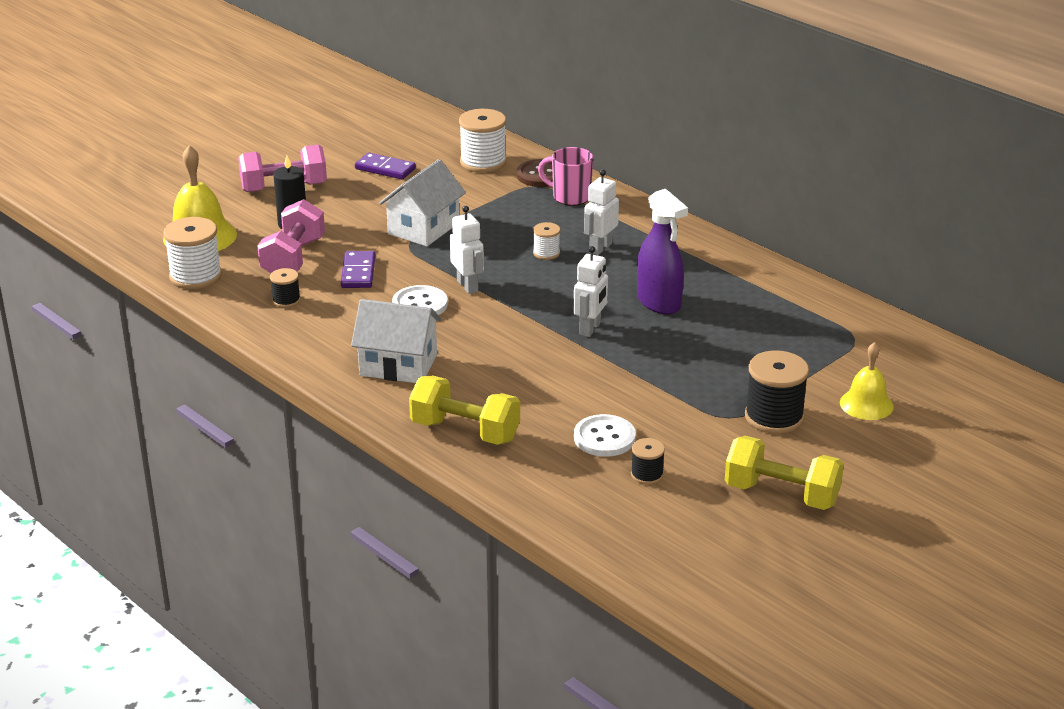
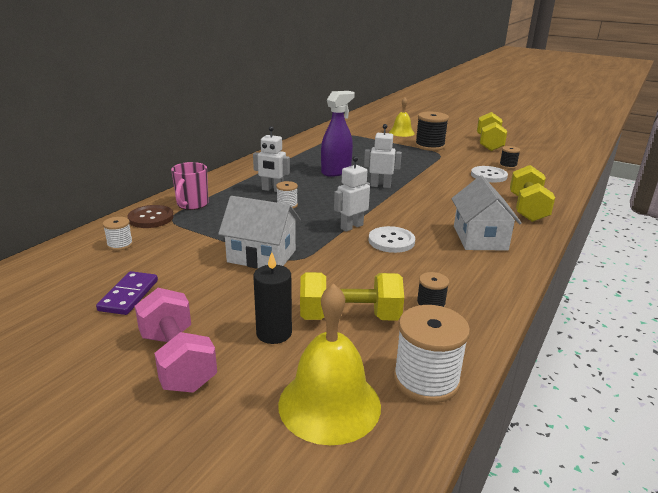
camera: 105 degrees left, 5 degrees down
(293, 258) = (349, 317): pink dumbbell -> yellow dumbbell
(358, 272) = (357, 275): purple domino -> none
(483, 162) = (120, 245): white spool -> white spool, size x0.53

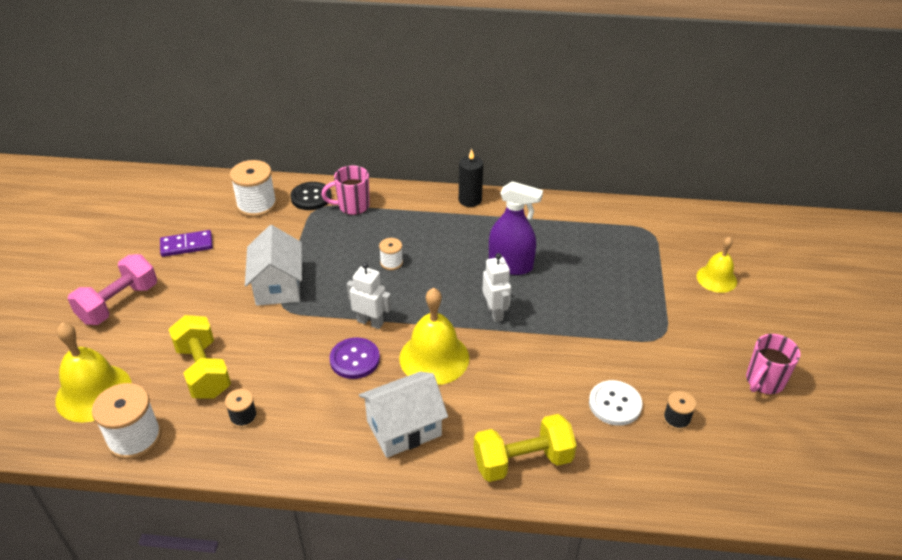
camera: 65 degrees right, 15 degrees up
(120, 245) = (256, 205): white spool -> white spool, size x1.88
(151, 218) = (311, 197): brown button -> black button
(272, 190) = (422, 239): white robot -> none
(274, 333) = (166, 336): black candle -> black candle (470, 200)
(391, 241) = (355, 359): white button -> purple button
(411, 213) = (434, 358): none -> yellow bell
(429, 146) = (684, 320): black spool -> none
(489, 144) = (764, 381): yellow dumbbell -> pink mug

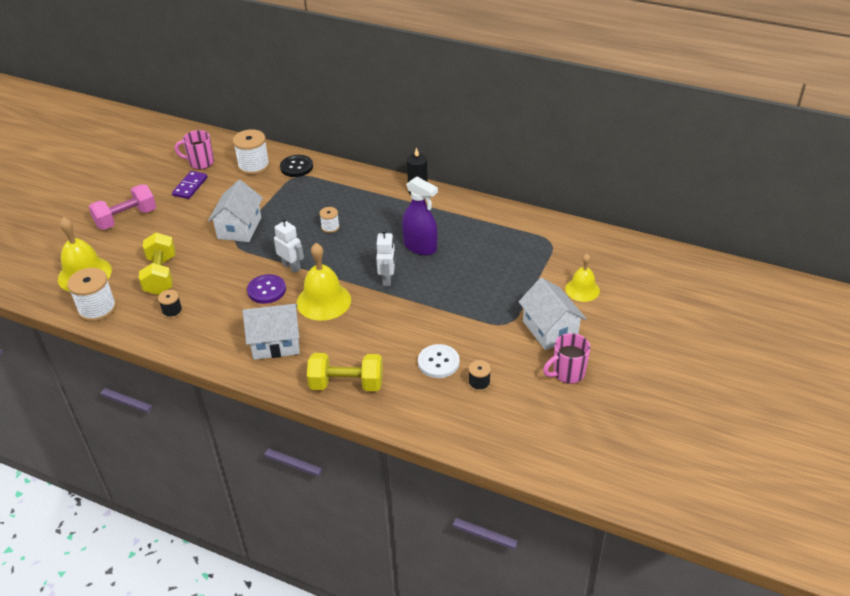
camera: 20 degrees right, 0 degrees up
(187, 245) = (190, 186): purple domino -> purple domino turned 75 degrees counterclockwise
(352, 206) = (324, 179): pink mug -> pink mug (200, 163)
(712, 333) = (550, 329): none -> white house

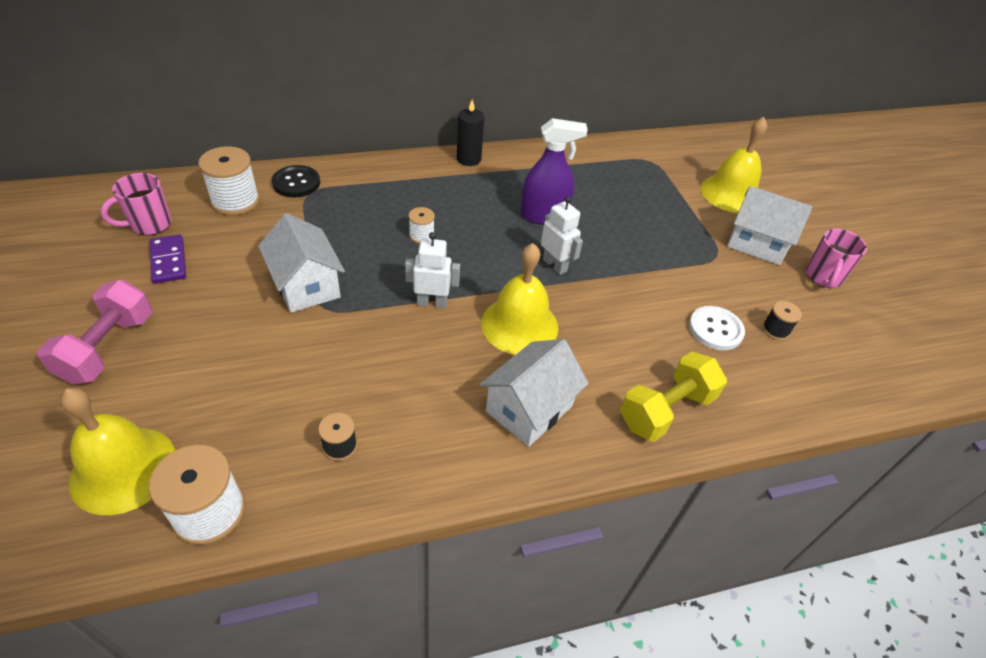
camera: 45 degrees left, 5 degrees up
(161, 275) = (262, 403): yellow dumbbell -> none
(266, 290) = (436, 347): purple button -> none
(582, 289) = (730, 193): yellow bell -> yellow bell, size x1.59

